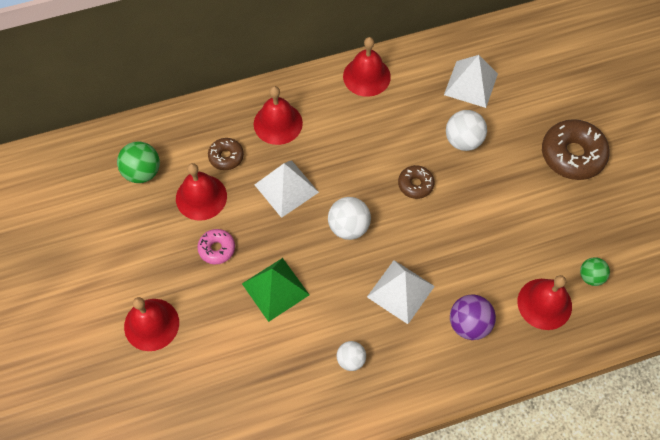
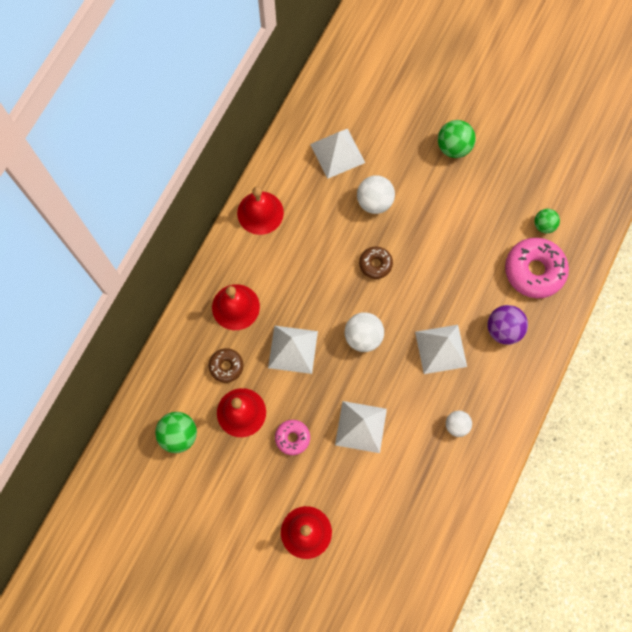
camera: 45 degrees left, 10 degrees up
(275, 289) = (361, 426): green pyramid -> white pyramid
(544, 303) = (534, 271): red bell -> pink donut
(572, 155) = (453, 147): brown donut -> green ball

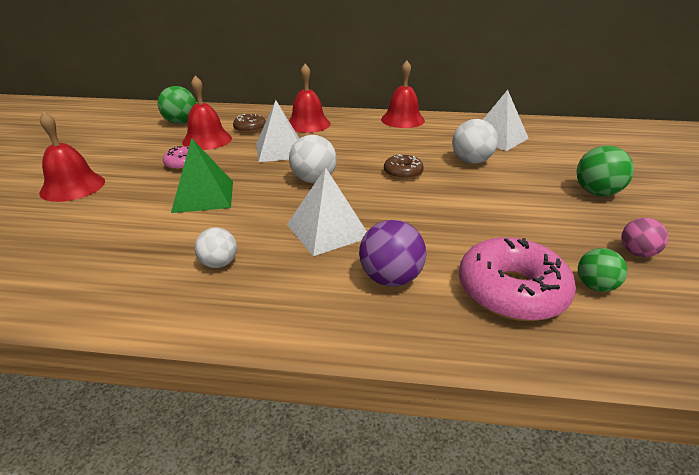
camera: 70 degrees right, 40 degrees down
(361, 426) = (203, 196): white pyramid -> green pyramid
(524, 179) = (637, 253): none -> pink ball

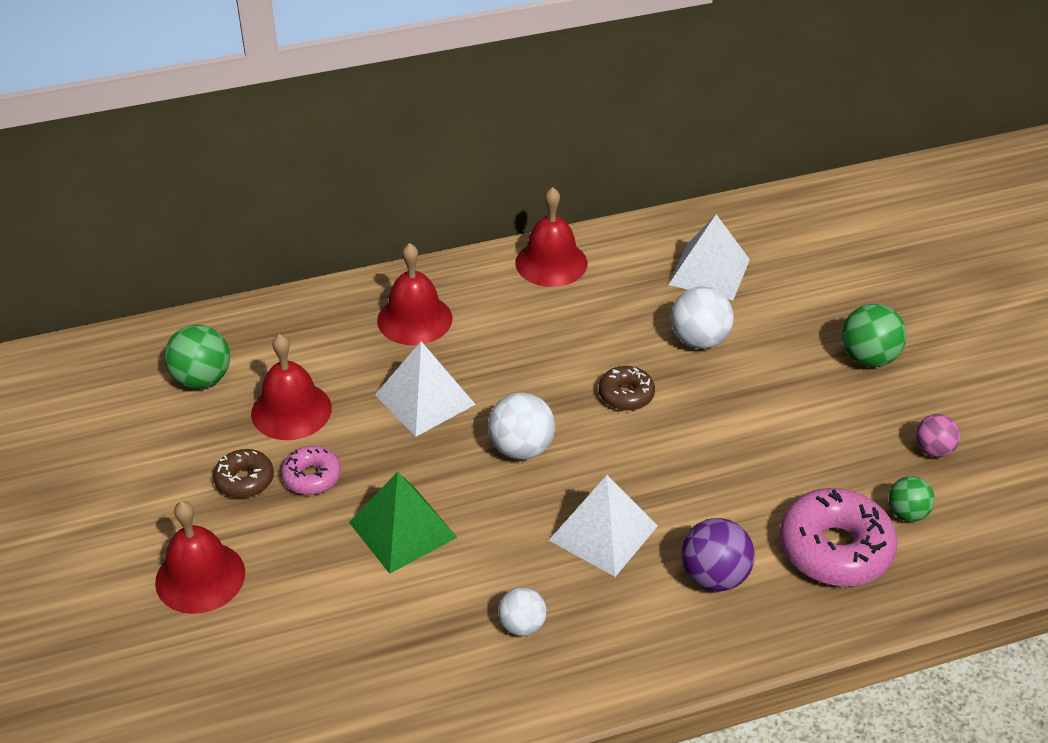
camera: 25 degrees left, 10 degrees up
(250, 129) = (333, 360): brown donut -> brown donut (244, 480)

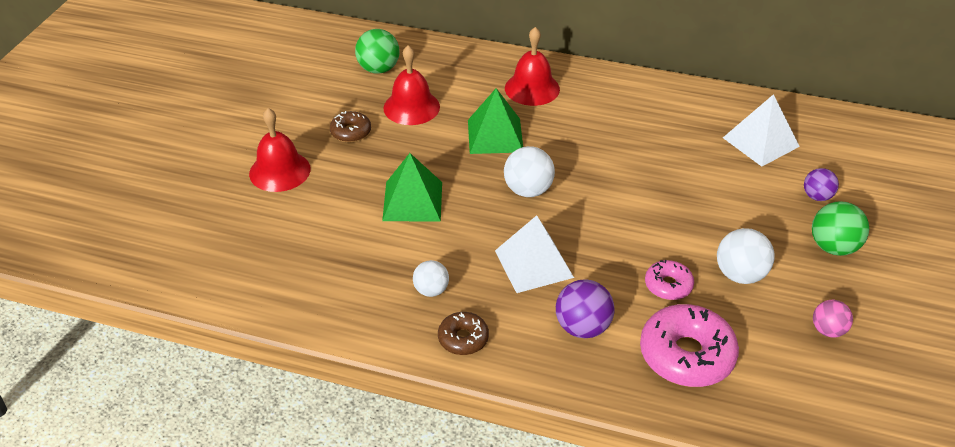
camera: 35 degrees right, 0 degrees up
(312, 477) = (389, 148): pink donut -> pink donut (668, 285)
(425, 399) = (495, 135): white pyramid -> green pyramid
(551, 263) = (652, 92): red bell -> none
(626, 395) = (628, 190): brown donut -> brown donut (463, 339)
(699, 340) = (712, 180): white ball -> white ball (740, 274)
(810, 309) = (817, 196): none -> purple ball
(907, 513) = (765, 360): green ball -> none

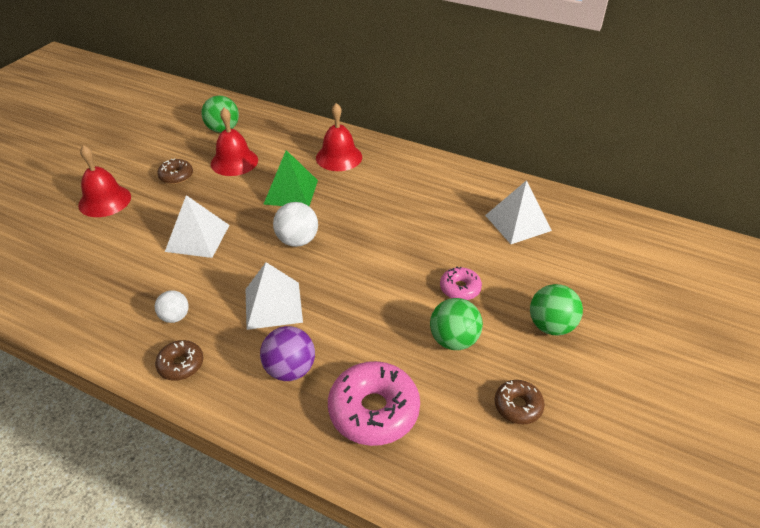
camera: 10 degrees right, 0 degrees up
(413, 201) = (197, 238): green pyramid -> white pyramid
(668, 285) = (384, 341): pink donut -> pink donut (460, 288)
(740, 274) = (454, 340): white ball -> green ball
(817, 196) = (552, 277): purple ball -> none
(827, 330) = (518, 406): pink ball -> brown donut

